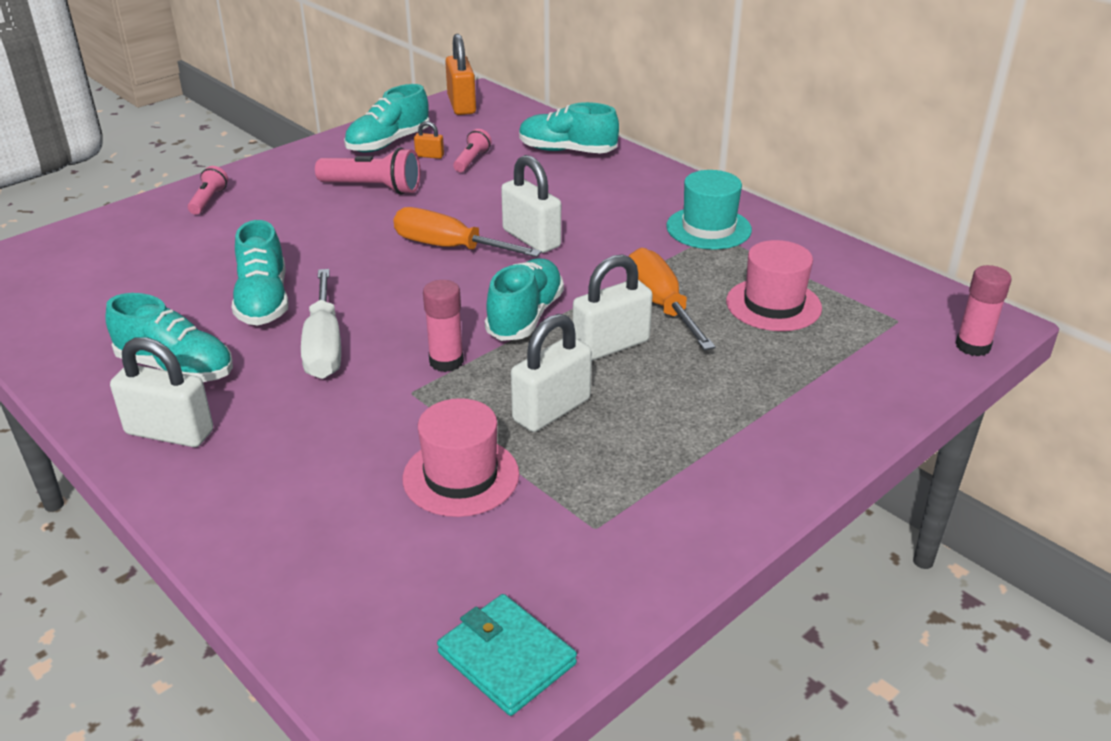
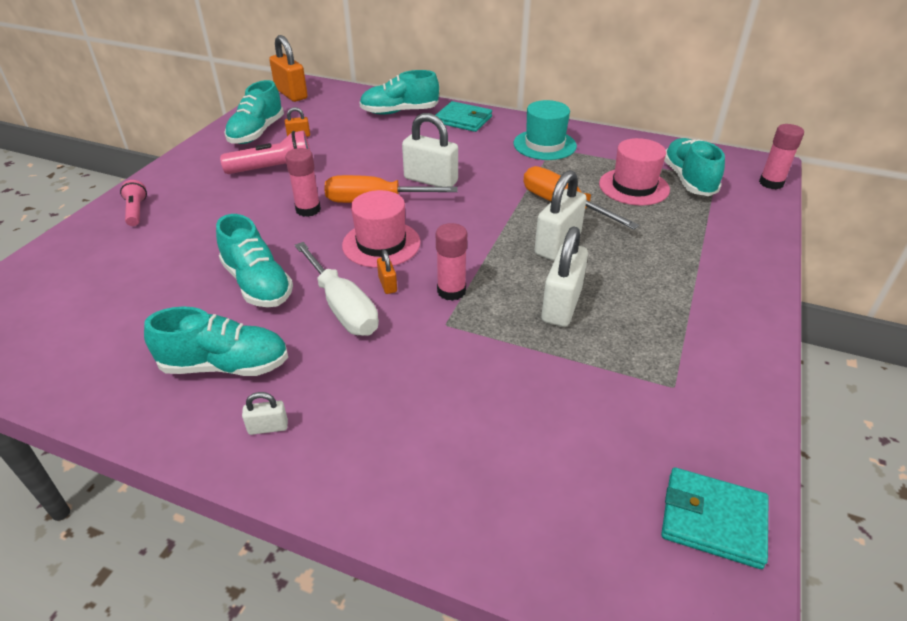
camera: 25 degrees left, 5 degrees up
(169, 432) = (268, 427): white padlock -> white padlock, size x0.47
(372, 239) = (308, 210): none -> pink glue stick
(387, 336) = (387, 284): none -> orange padlock
(461, 476) = (544, 380): pink hat -> pink hat (381, 244)
(472, 160) = (335, 133): pink flashlight -> none
(525, 316) = (478, 239): turquoise shoe -> turquoise shoe (688, 180)
(635, 176) = (463, 120): none -> turquoise wallet

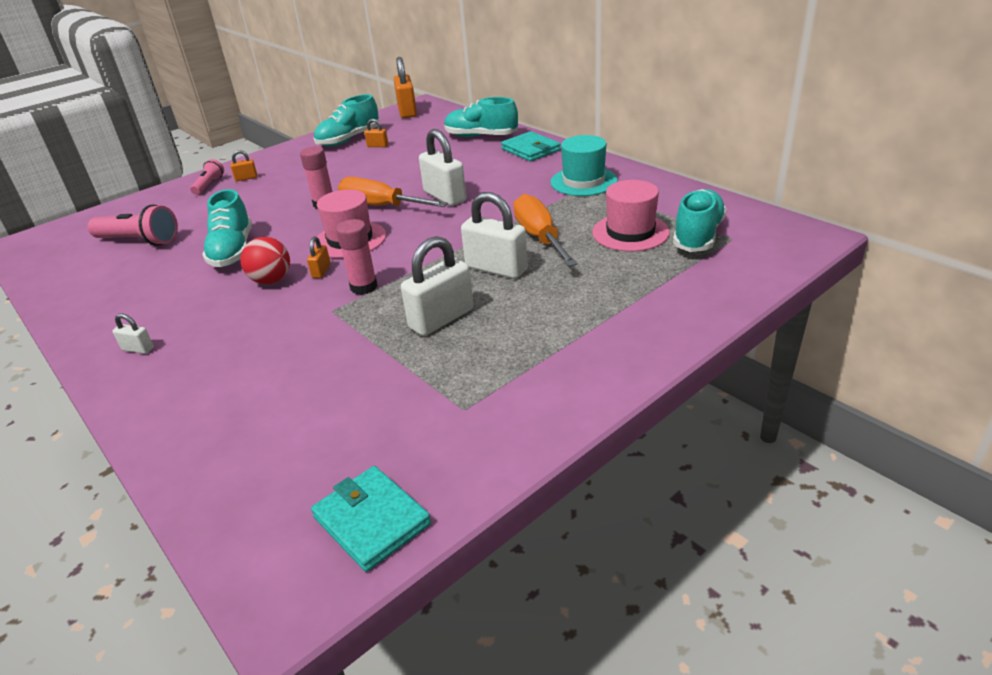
camera: 30 degrees right, 5 degrees down
(177, 195) = (246, 178): none -> orange padlock
(225, 365) = (155, 301): turquoise shoe -> none
(274, 170) = (331, 170): pink flashlight -> pink flashlight (139, 241)
(342, 307) = (271, 280): white screwdriver -> red ball
(558, 244) = (496, 269): white padlock -> white padlock turned 60 degrees clockwise
(771, 183) = (794, 254): pink glue stick -> none

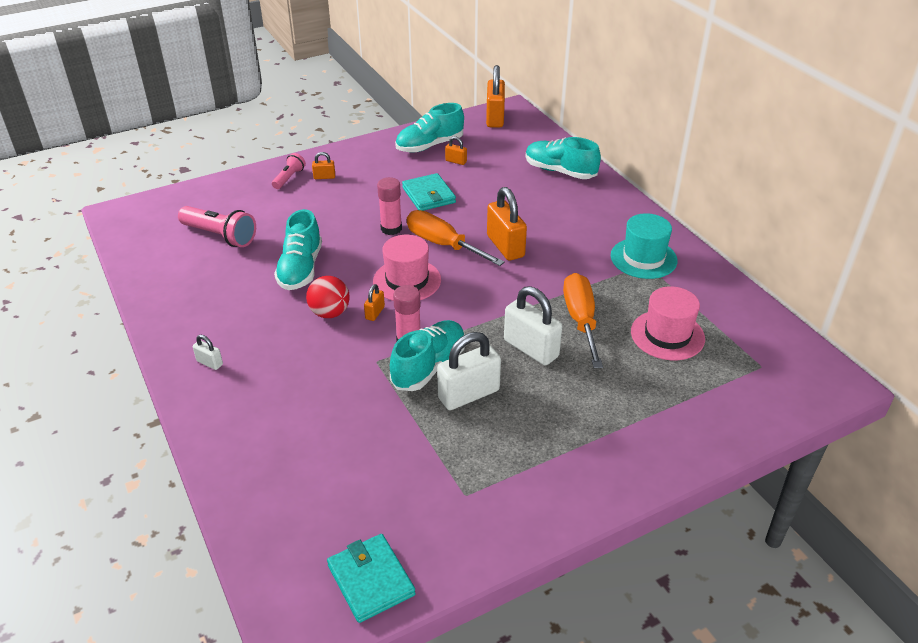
camera: 10 degrees right, 5 degrees up
(444, 196) = (505, 246): white padlock -> orange padlock
(530, 150) = (604, 202): turquoise wallet -> turquoise wallet (428, 195)
(698, 236) = (730, 355): turquoise shoe -> turquoise shoe (429, 366)

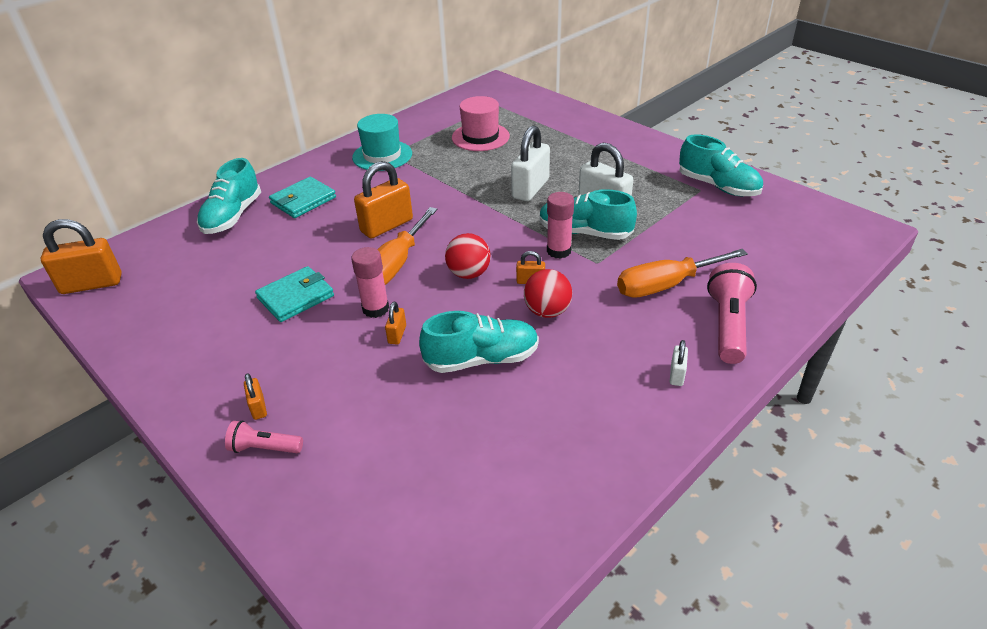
camera: 105 degrees left, 0 degrees up
(220, 236) = (440, 469): pink flashlight -> pink flashlight (728, 325)
(371, 580) = (803, 210): turquoise wallet -> turquoise wallet (303, 200)
(407, 280) = (469, 274): pink hat -> red ball
(430, 145) = (166, 325): turquoise shoe -> turquoise shoe (718, 186)
(456, 161) = (210, 293): orange padlock -> orange padlock (397, 334)
(581, 320) = (481, 172): orange screwdriver -> orange screwdriver (666, 285)

